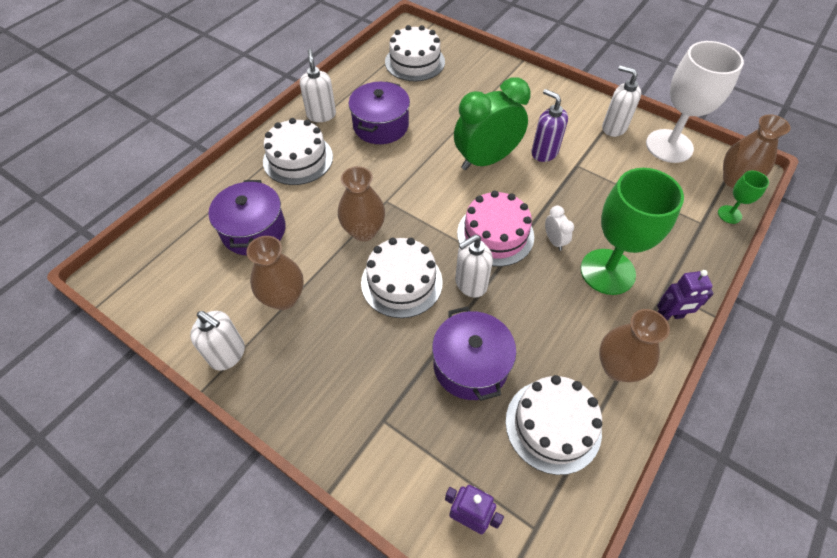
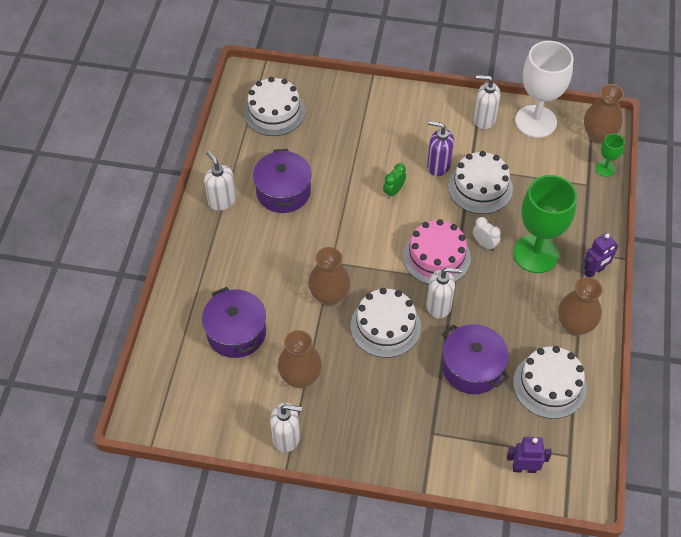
camera: 25 degrees left, 0 degrees up
(298, 159) = (230, 253): white cake -> white cake (480, 187)
(470, 284) = (439, 306): white soap dispenser -> white soap dispenser turned 120 degrees counterclockwise
(486, 160) = (393, 191): green clock -> green clock, size x0.42

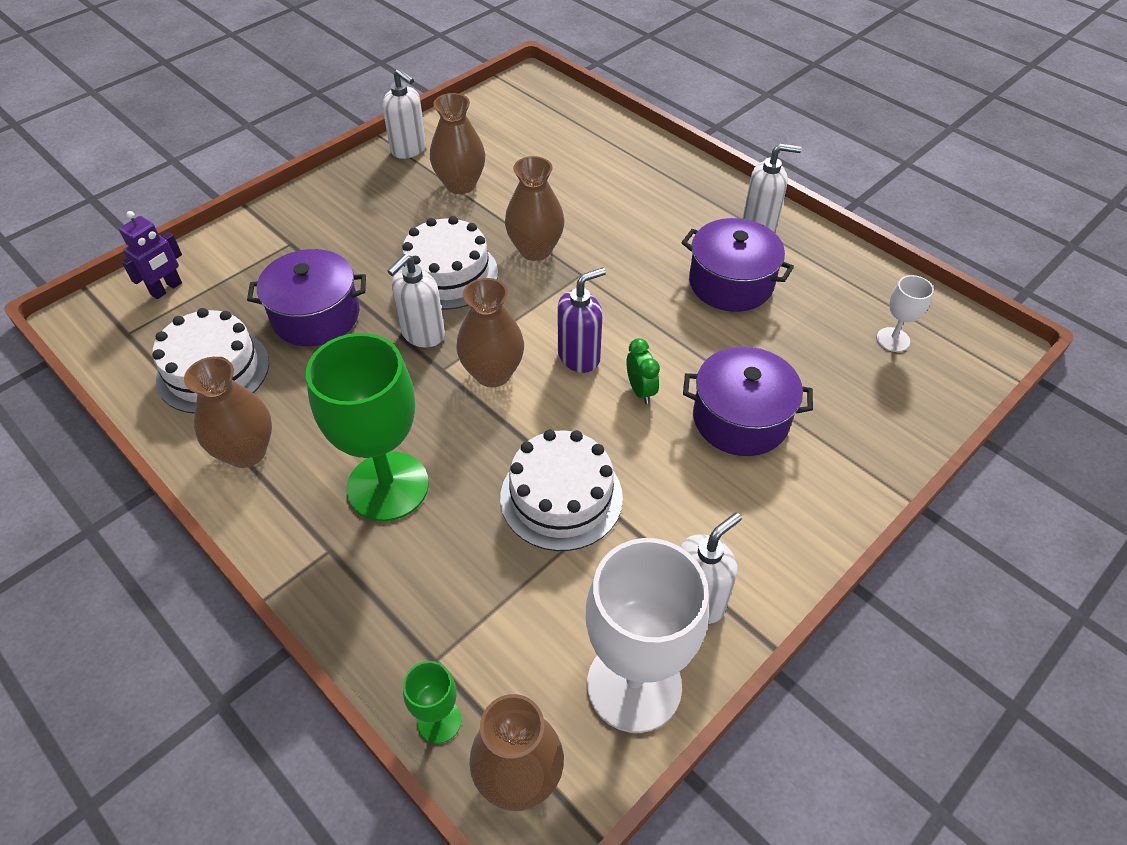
camera: 125 degrees right, 5 degrees down
(236, 332) = (561, 165): purple pot -> purple pot (740, 419)
(274, 112) = (893, 339): white cake -> white goblet
(286, 438) = (409, 149): white soap dispenser -> white soap dispenser turned 90 degrees counterclockwise
(436, 257) = (493, 373): pink cake -> brown vase
(438, 166) = (646, 470): purple soap dispenser -> purple soap dispenser (579, 357)
(484, 244) = (462, 437): white clock -> none
(594, 271) = (288, 539): purple robot -> none

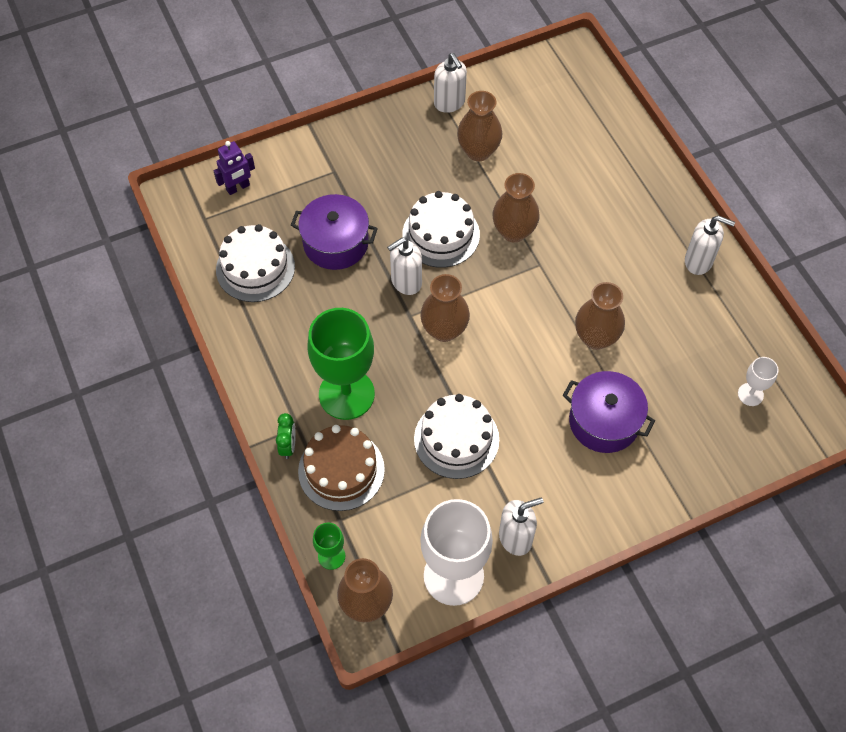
camera: 20 degrees right, 10 degrees up
(246, 452) = (263, 339): brown vase -> brown vase (596, 338)
(413, 589) = (341, 470): none -> brown cake
(579, 357) = (510, 335): purple soap dispenser -> none
(640, 390) = (543, 377): green clock -> green clock (288, 446)
(731, 283) = (650, 307): purple pot -> none

